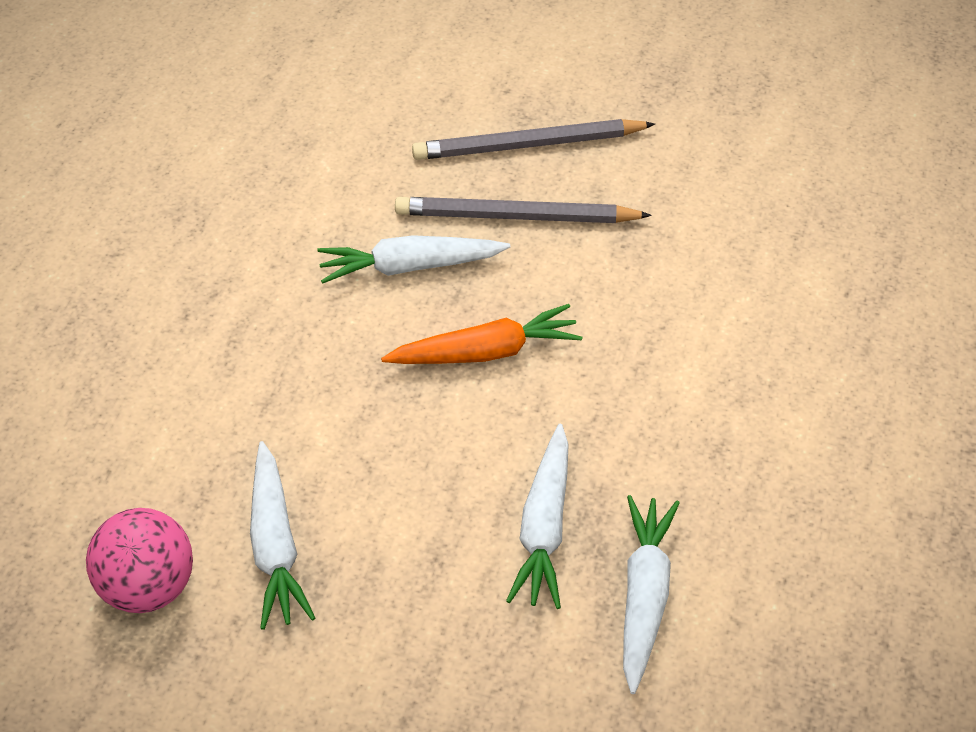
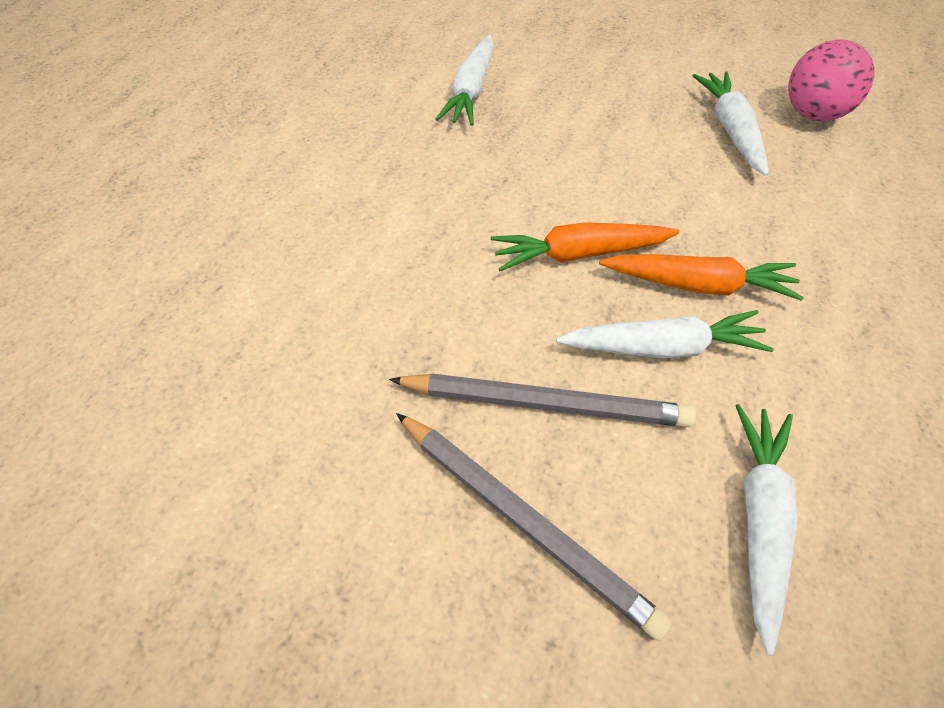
camera: 175 degrees left, 5 degrees up
(364, 327) = (698, 285): none -> orange carrot
(529, 145) = (523, 521): grey pencil -> grey pencil turned 45 degrees clockwise
(544, 527) = (534, 129): white carrot -> white carrot (759, 519)

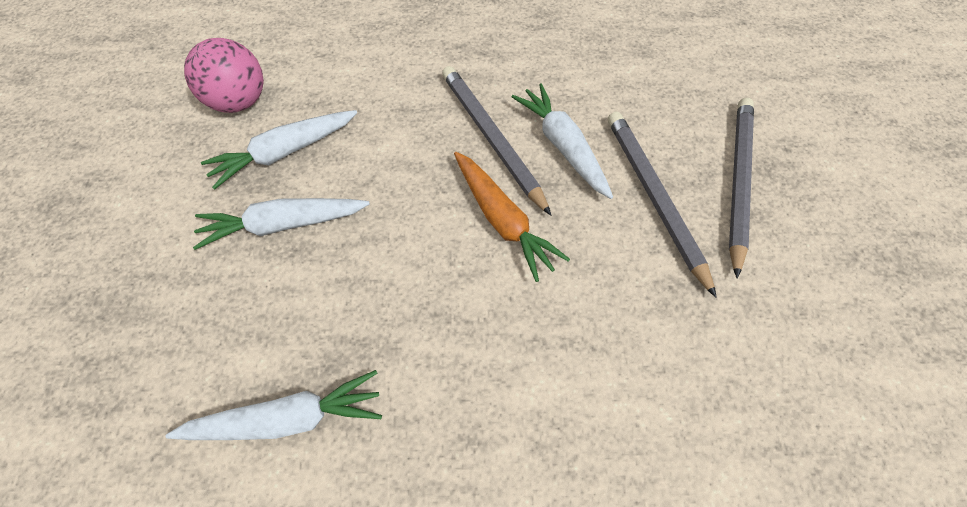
camera: 115 degrees left, 5 degrees up
(698, 285) = (492, 138): orange carrot -> grey pencil
(759, 519) = (650, 82): white carrot -> white carrot (283, 225)

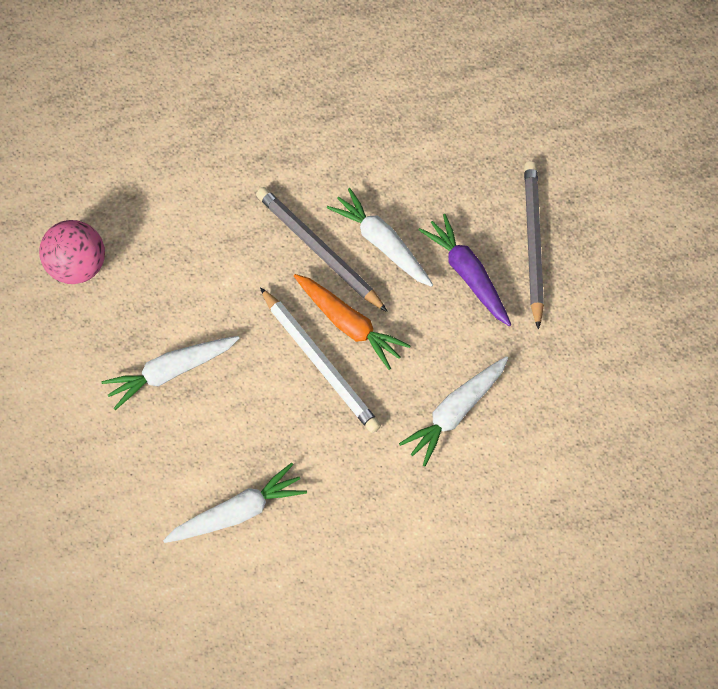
camera: 15 degrees left, 5 degrees up
(284, 153) = (143, 307): white carrot -> white carrot (455, 412)
(455, 255) = (319, 362): none -> white pencil
(654, 198) = (467, 274): grey pencil -> purple carrot

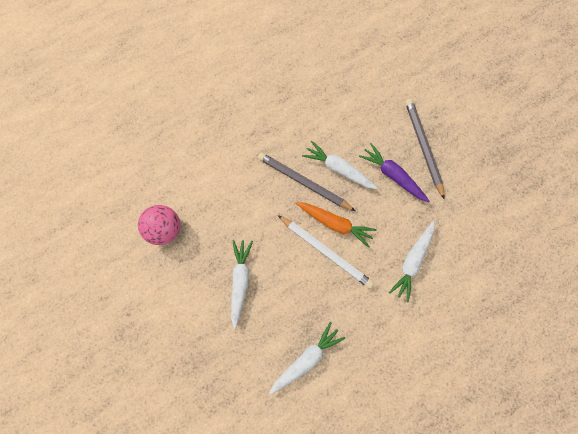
camera: 15 degrees left, 10 degrees up
(171, 372) = (240, 281): white carrot -> white carrot turned 135 degrees clockwise

